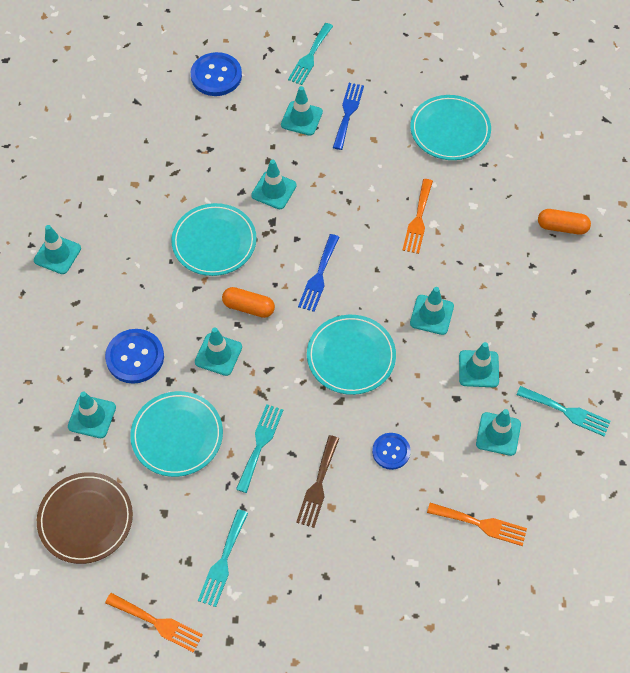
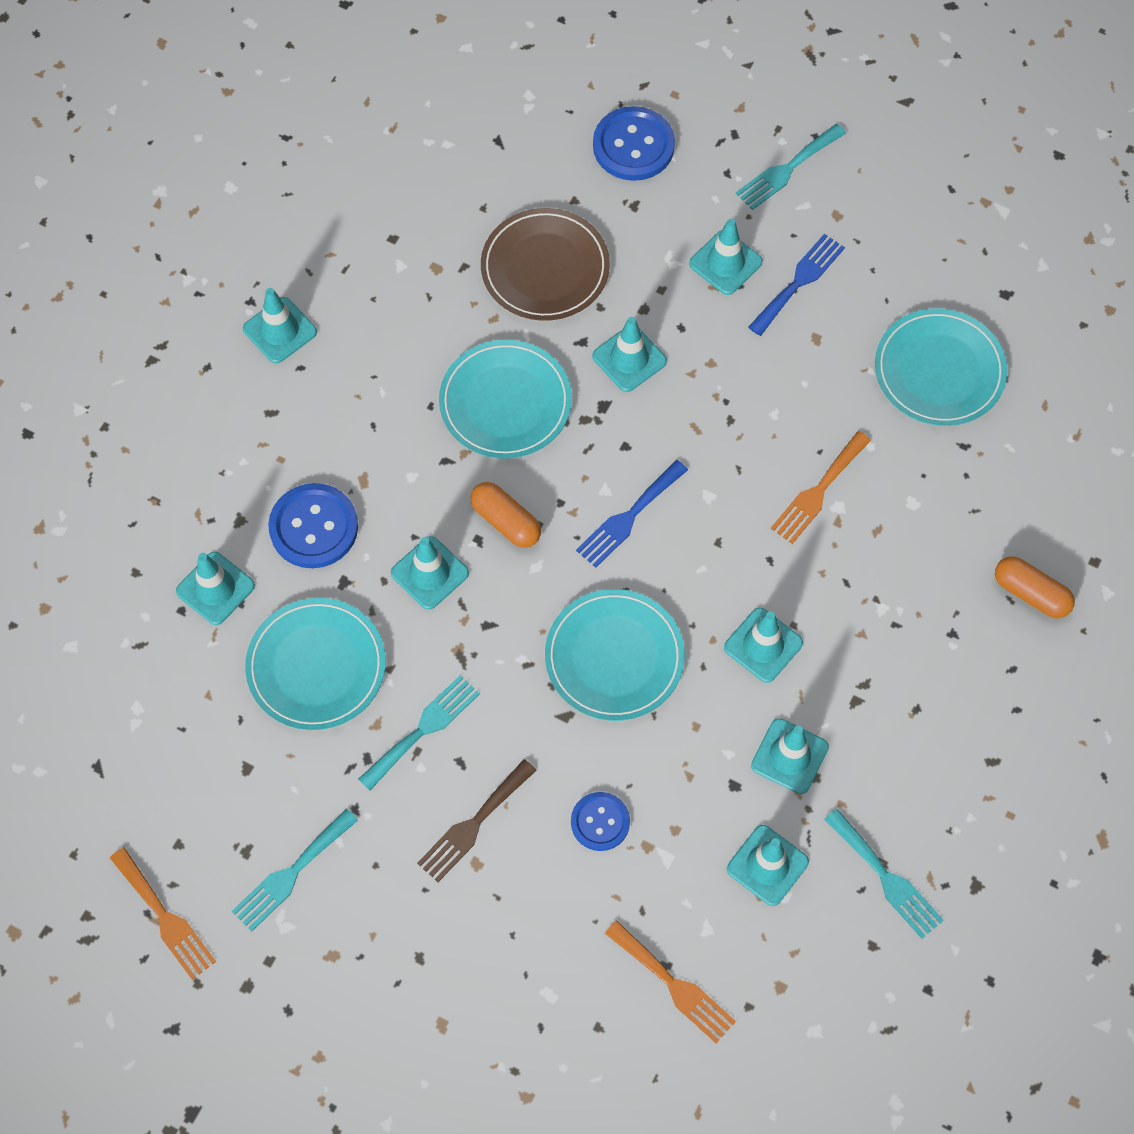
camera: 25 degrees right, 5 degrees up
(85, 519) = (139, 730): brown plate -> brown plate (545, 268)

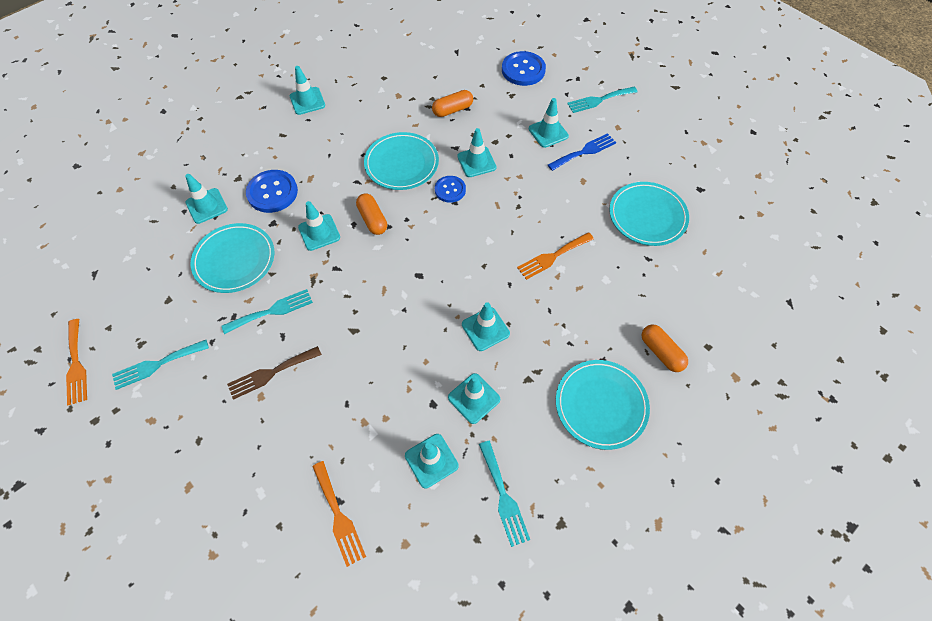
camera: 20 degrees right, 5 degrees down
(545, 268) = (452, 110): brown plate -> orange capsule
(600, 822) = (343, 397): blue button -> blue button (450, 190)
(614, 657) = (397, 307): turquoise plate -> turquoise plate (601, 405)
(629, 517) = (440, 237): blue fork -> none

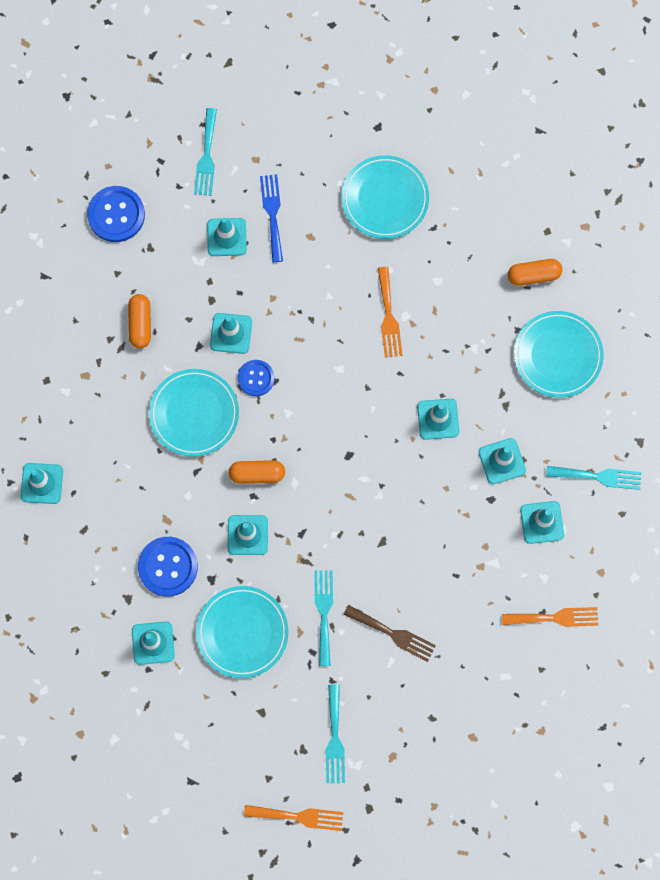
camera: 65 degrees left, 15 degrees up
(271, 373) = (393, 634): brown fork -> brown fork turned 60 degrees counterclockwise

